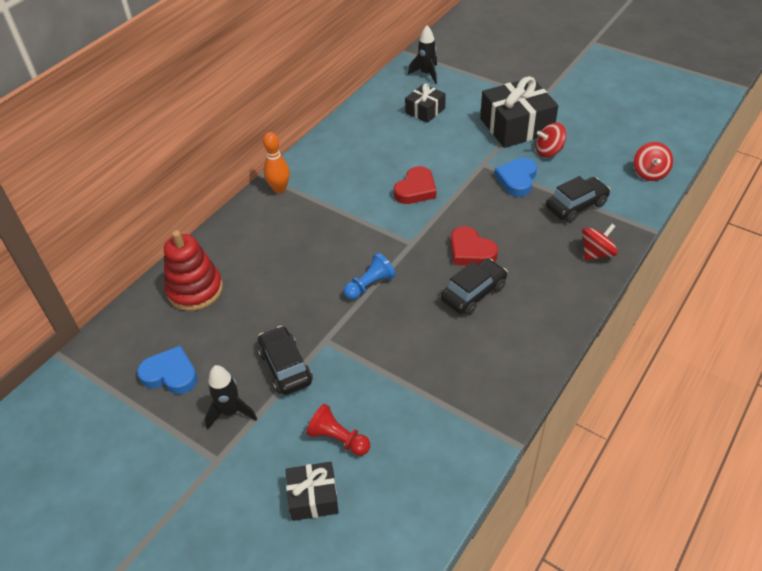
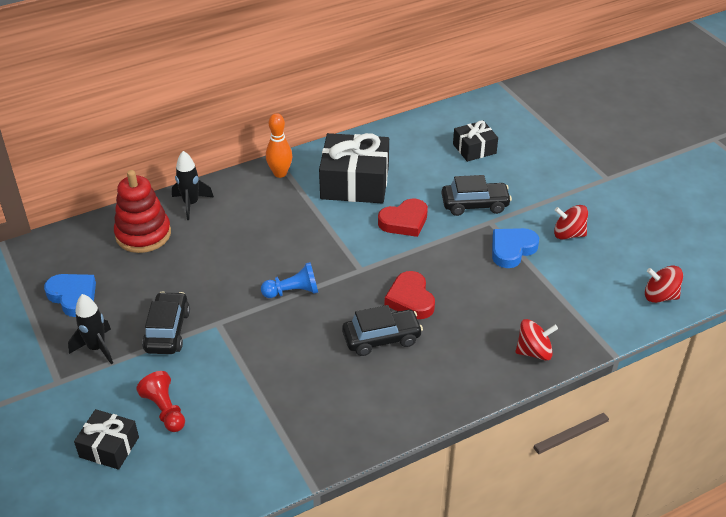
camera: 25 degrees right, 5 degrees down
(426, 74) = (505, 113): black rocket -> black rocket (191, 204)
(516, 126) = (555, 197): black gift -> black gift (355, 183)
(576, 206) = (552, 298): black car -> black car (475, 205)
(649, 173) = (660, 296): red spinning top -> red spinning top turned 75 degrees clockwise

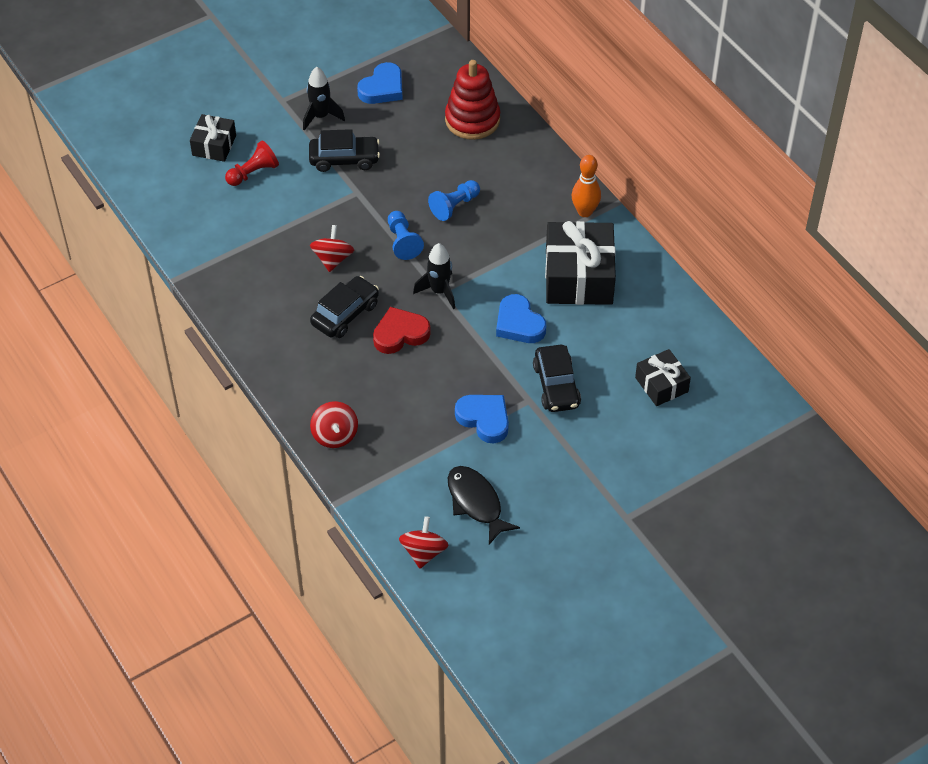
camera: 85 degrees right, 10 degrees up
(191, 204) = (523, 148): black rocket -> black rocket (439, 291)
(254, 253) = (454, 206): none -> blue pawn
(381, 338) = (345, 314): black car -> black car turned 120 degrees counterclockwise
(404, 221) = (519, 323): red heart -> blue heart
(568, 234) = (516, 473): red spinning top -> red spinning top (333, 259)
(603, 260) = (476, 503): none -> black fish

